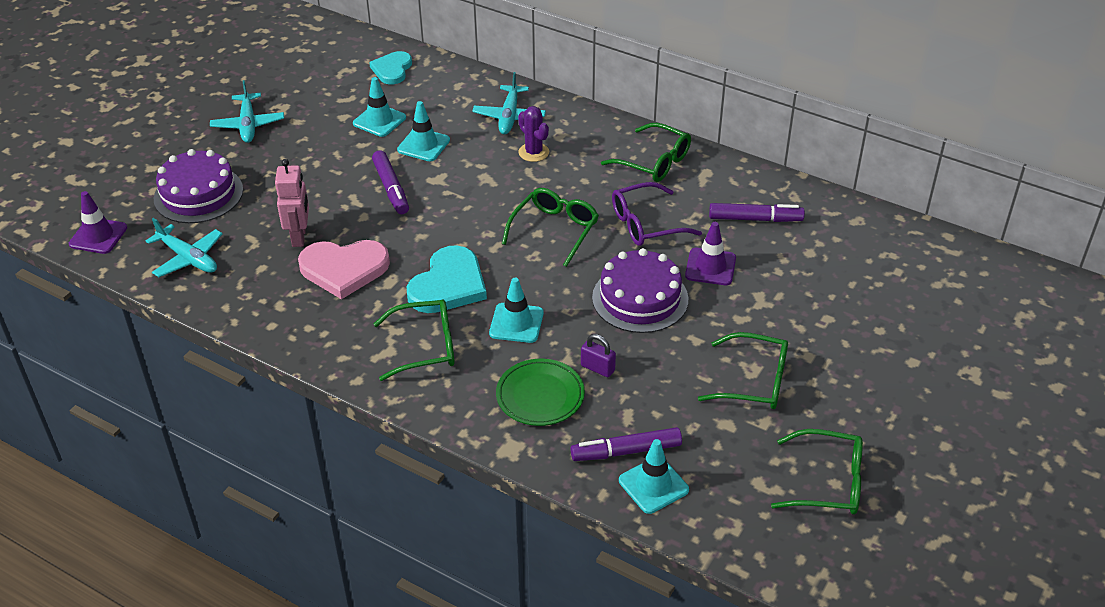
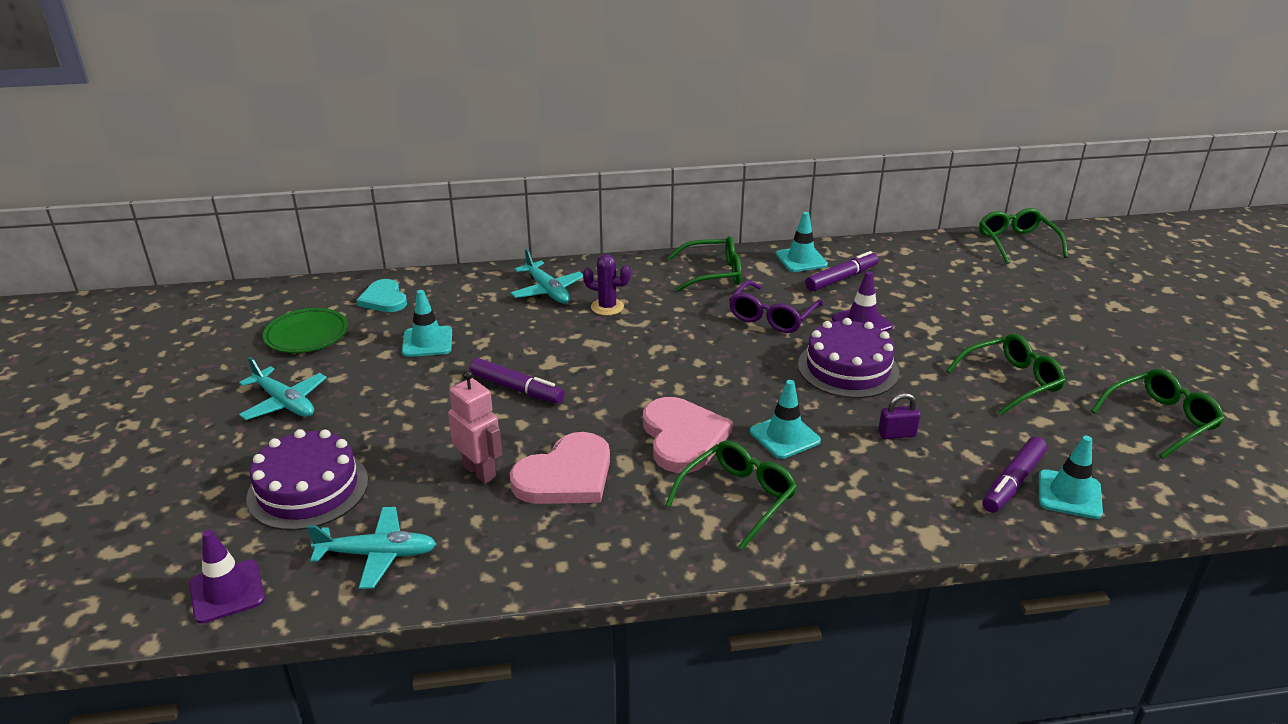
camera: 40 degrees left, 10 degrees down
(423, 145) = (499, 343): turquoise traffic cone -> turquoise traffic cone (801, 260)
(448, 285) = (683, 437): turquoise heart -> pink heart
(540, 396) = (888, 480): green plate -> green plate (306, 335)
(554, 230) = (709, 353): green glasses -> green glasses (1016, 243)

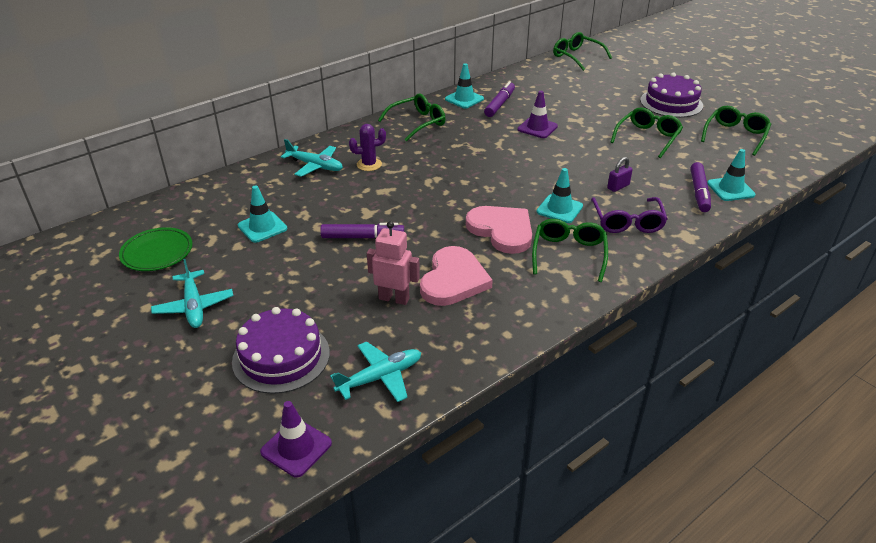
camera: 30 degrees left, 5 degrees up
(284, 402) = (194, 306): turquoise plane -> turquoise plane turned 60 degrees clockwise
(384, 299) = (194, 208): turquoise heart -> none
(772, 316) = (481, 139): purple glasses -> purple glasses (627, 222)
(848, 368) = (555, 157): purple cake -> purple cake (671, 103)

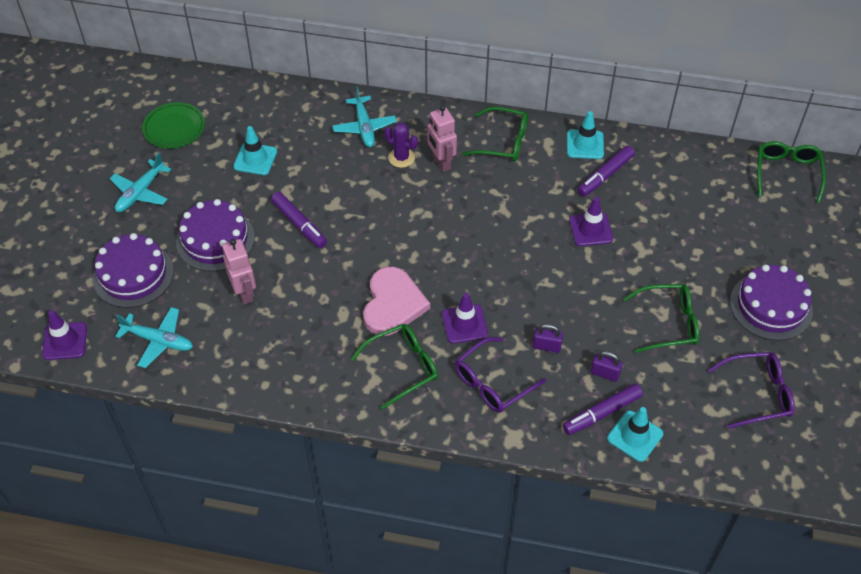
camera: 50 degrees right, 15 degrees up
(314, 288) = (215, 240): none -> purple cake
(398, 152) = (441, 162): none -> pink robot
(453, 280) = (299, 313): pink heart -> none
(499, 104) = (605, 175): purple marker -> purple marker turned 150 degrees clockwise
(559, 209) = (464, 324): turquoise traffic cone -> purple traffic cone
(666, 176) = (605, 373): none -> purple padlock
(735, 135) = (757, 394): green glasses -> purple glasses

